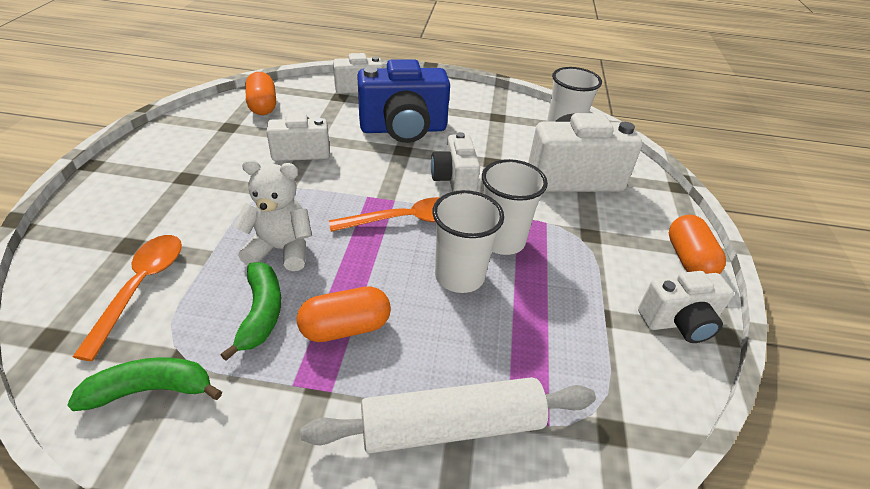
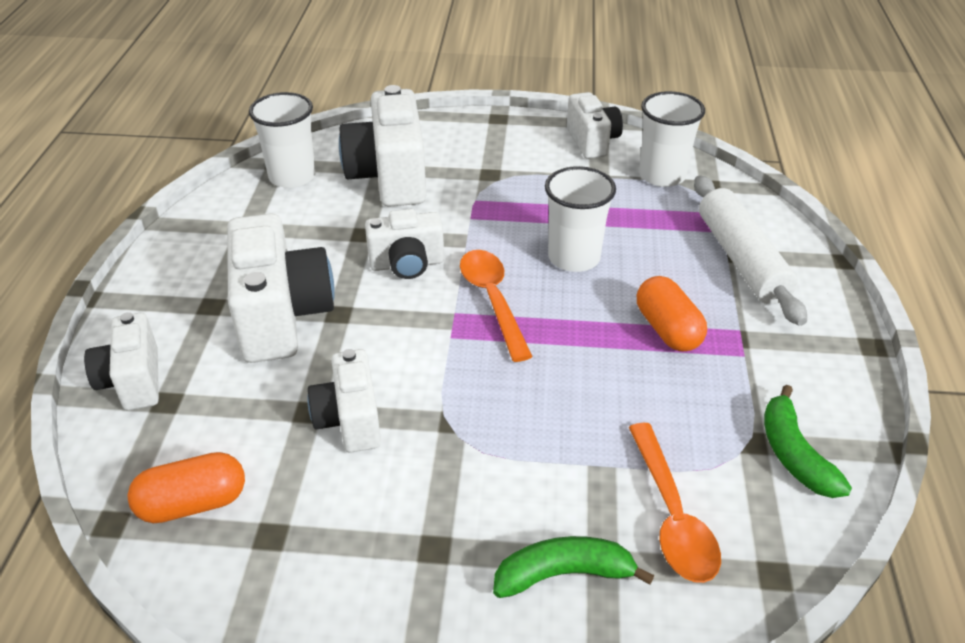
camera: 90 degrees left, 0 degrees up
(141, 288) = (672, 515): orange spoon -> orange spoon turned 105 degrees counterclockwise
(261, 313) = (672, 395): green banana -> green banana (564, 574)
(281, 249) = (570, 399): white teddy bear -> none
(403, 129) = (282, 316): blue camera -> white camera
(502, 240) = (512, 230): white cup -> white cup (662, 175)
(688, 259) = (513, 125): orange capsule -> none

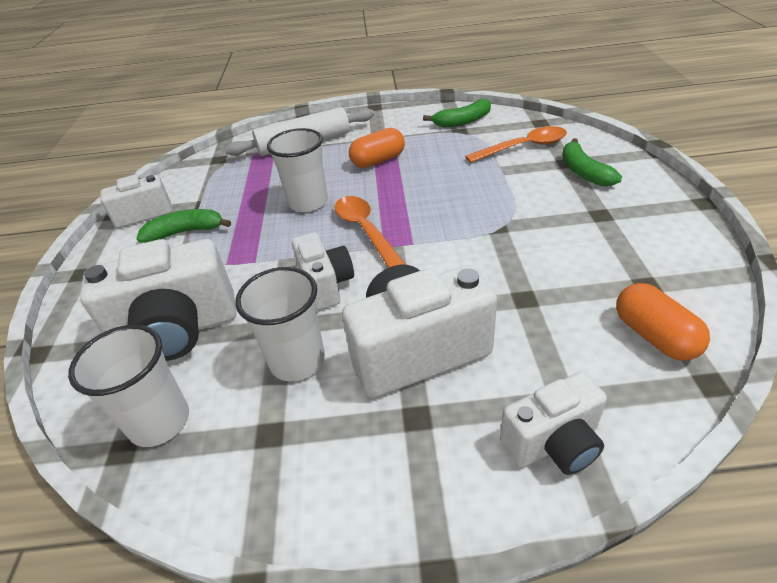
camera: 95 degrees left, 0 degrees up
(349, 420) = (521, 273): white camera -> none
(492, 300) = (365, 230): orange spoon -> orange spoon turned 90 degrees clockwise
(544, 171) = (186, 232): none -> green banana
(662, 175) = (203, 177): white cup -> white cup (297, 361)

